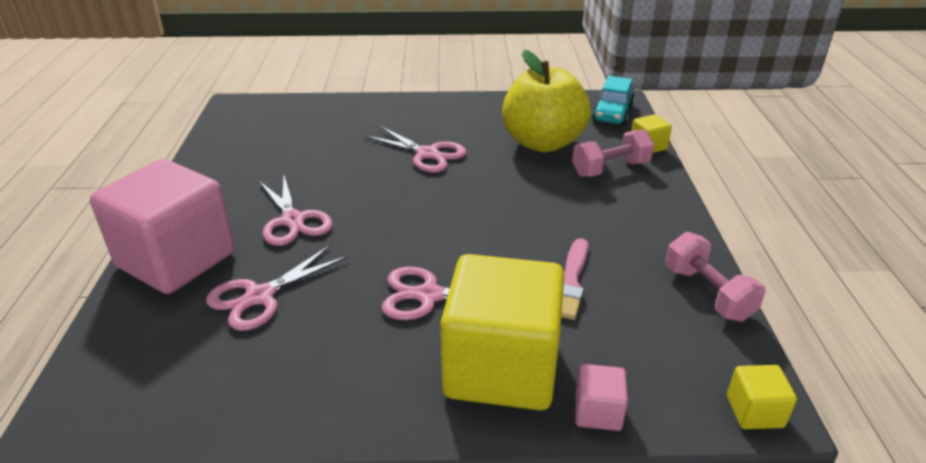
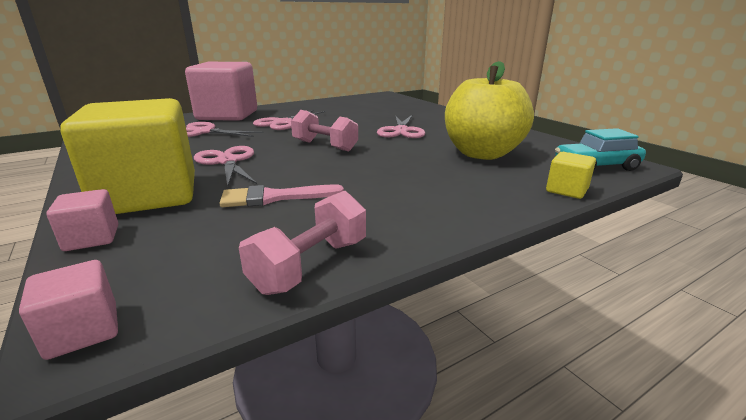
camera: 60 degrees right, 10 degrees down
(610, 169) = (487, 182): pink dumbbell -> pink dumbbell (325, 146)
(754, 411) = (83, 331): yellow cube -> pink cube

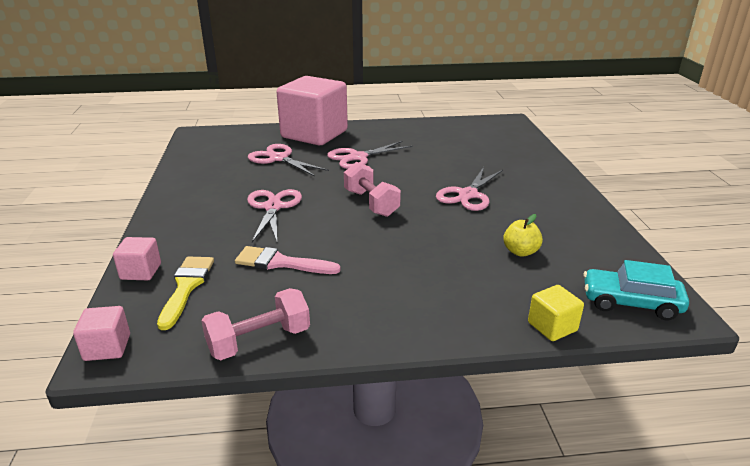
camera: 25 degrees right, 5 degrees up
(149, 195) = (195, 235): yellow cube -> none
(170, 239) = (186, 287): none -> yellow brush
(482, 154) = (520, 252): yellow apple -> yellow apple, size x0.40

